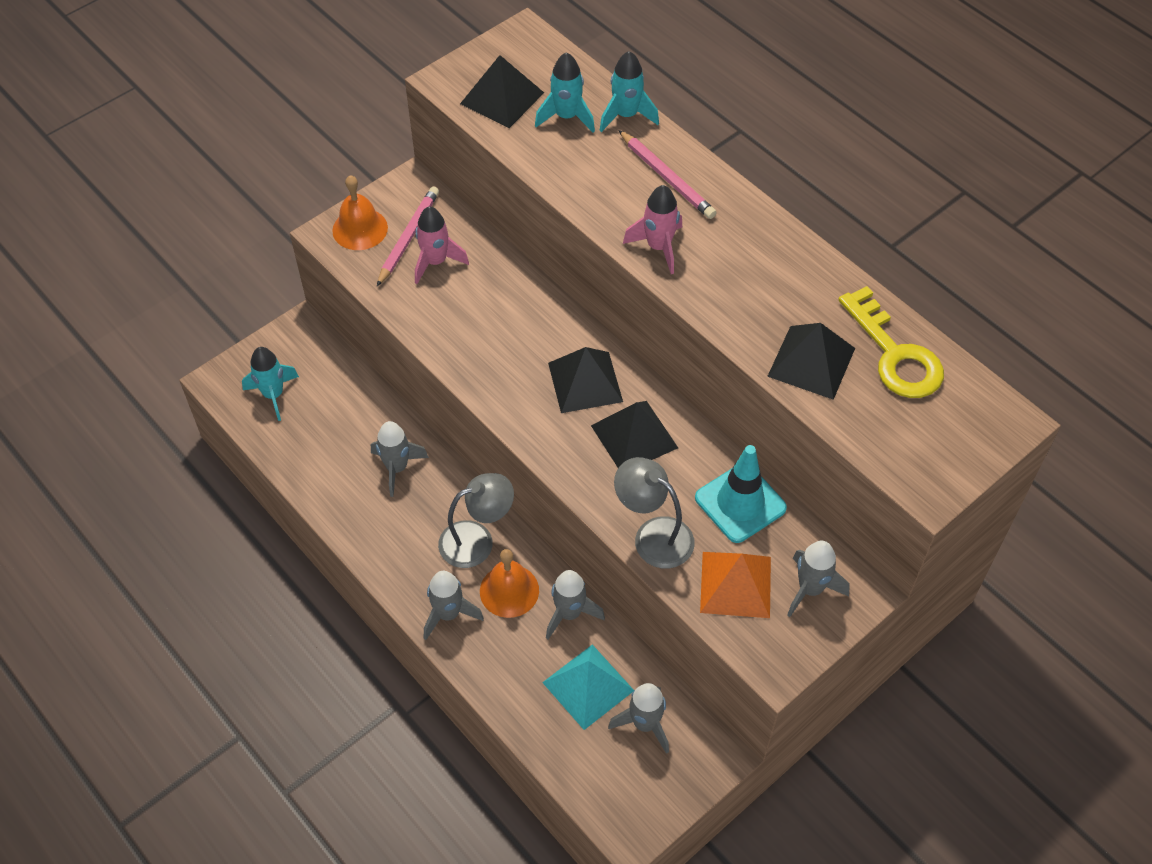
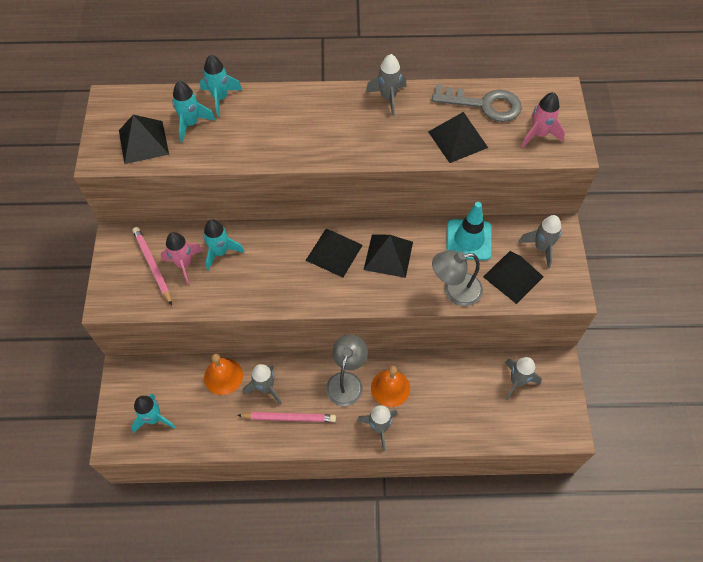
camera: 50 degrees left, 5 degrees up
(360, 229) = (120, 285): orange bell -> orange bell (223, 376)
(481, 281) = (220, 252): none -> turquoise rocket
(569, 613) = (428, 369): grey rocket -> grey rocket (388, 97)
(588, 686) = (476, 391): turquoise pyramid -> none
(658, 247) = (323, 148): pink rocket -> pink rocket (539, 134)
(667, 178) = (281, 112): pink pencil -> pink pencil (289, 418)
(735, 584) = (513, 276): orange pyramid -> black pyramid
(894, 354) = (483, 104): yellow key -> grey key

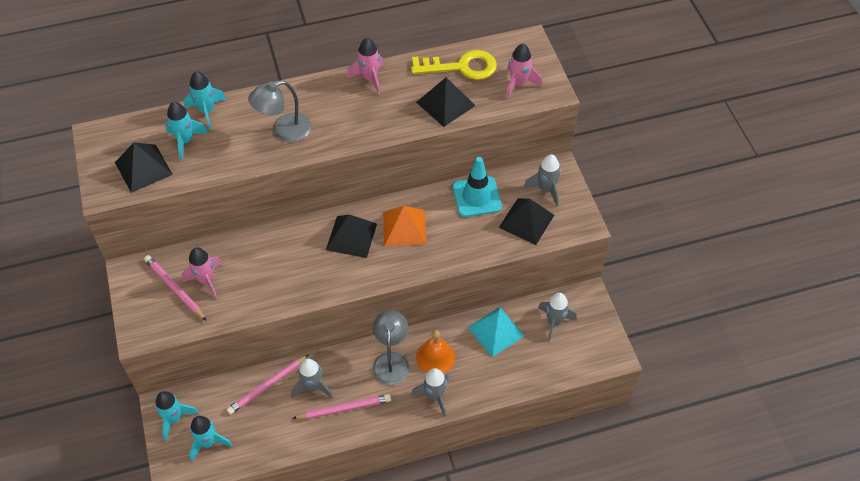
camera: 15 degrees left, 5 degrees down
(220, 252) = (239, 261): turquoise rocket -> turquoise rocket (174, 418)
(223, 376) = (267, 386): orange bell -> pink pencil
(388, 97) = (369, 78): grey rocket -> pink rocket
(388, 255) = (404, 228): black pyramid -> orange pyramid
(454, 291) = (476, 246): grey lamp -> grey lamp (284, 131)
(456, 376) = (496, 331): none -> turquoise pyramid
(483, 104) = (461, 67): grey key -> yellow key

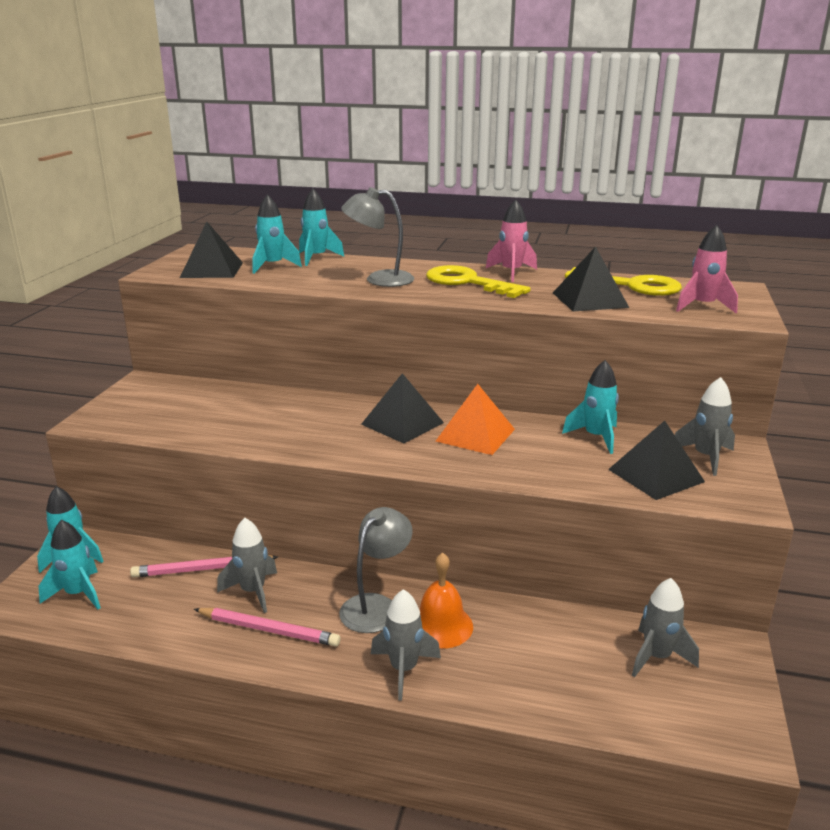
camera: 30 degrees right, 30 degrees down
(175, 288) = (168, 403): pink pencil -> none
(206, 280) = (206, 408): pink rocket -> none
(350, 109) = (468, 282): none -> yellow key
(476, 197) = (596, 437): turquoise traffic cone -> turquoise rocket
(496, 331) = (553, 632): turquoise pyramid -> none

